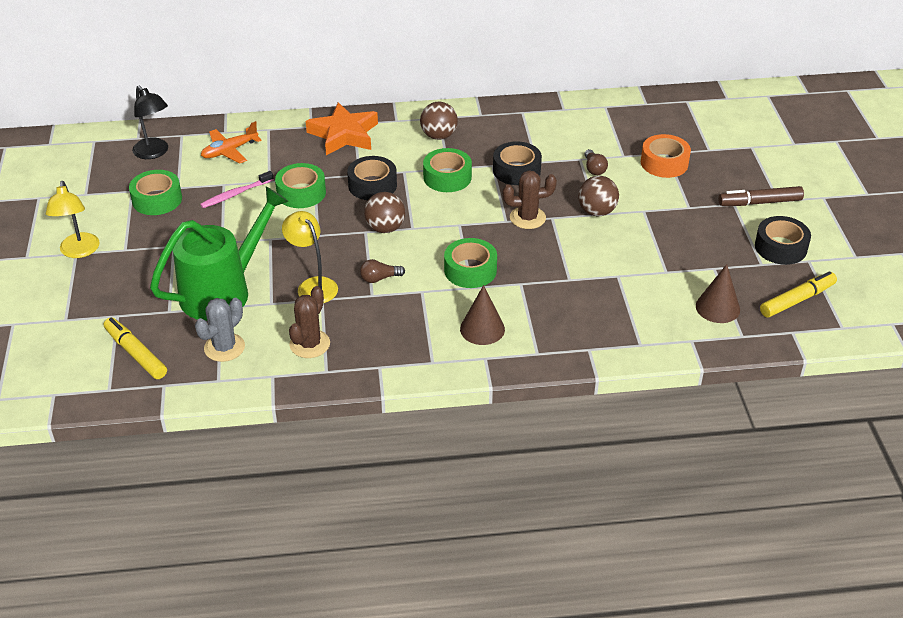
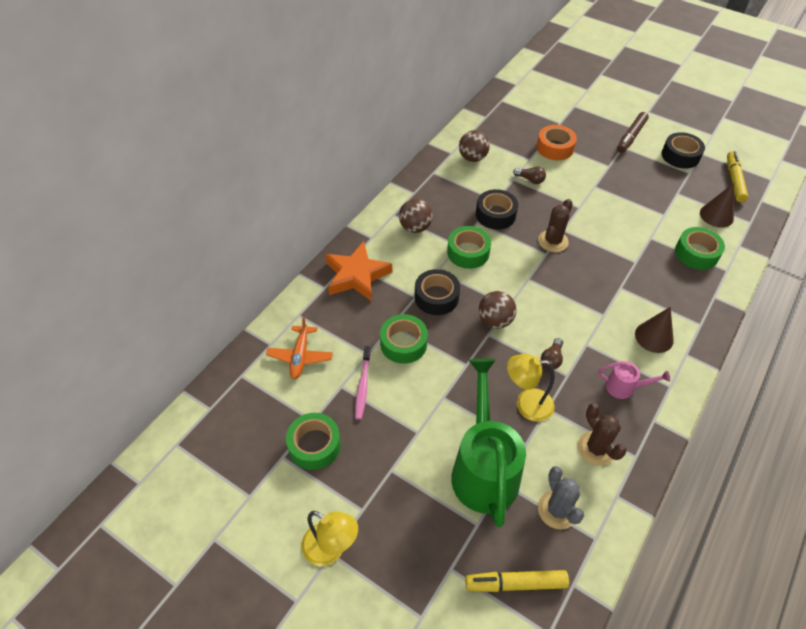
camera: 50 degrees left, 10 degrees up
(154, 153) = (245, 409): black lamp -> none
(397, 334) = (624, 387): none -> pink watering can
(470, 270) = (584, 304): green tape -> green tape (696, 253)
(596, 211) = (576, 206): brown ball -> brown ball (472, 158)

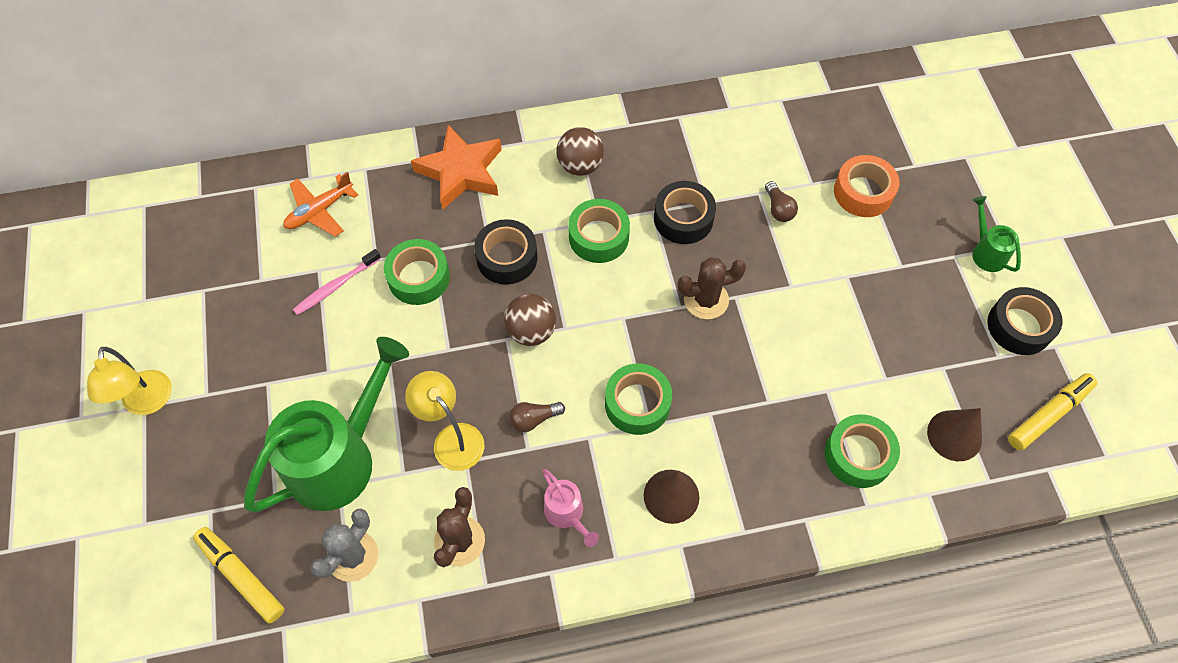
camera: 45 degrees right, 10 degrees up
(314, 445) = (237, 303): green tape -> green tape (637, 403)
(472, 158) = (746, 132): brown ball -> none
(631, 137) = (986, 252): brown marker -> green watering can

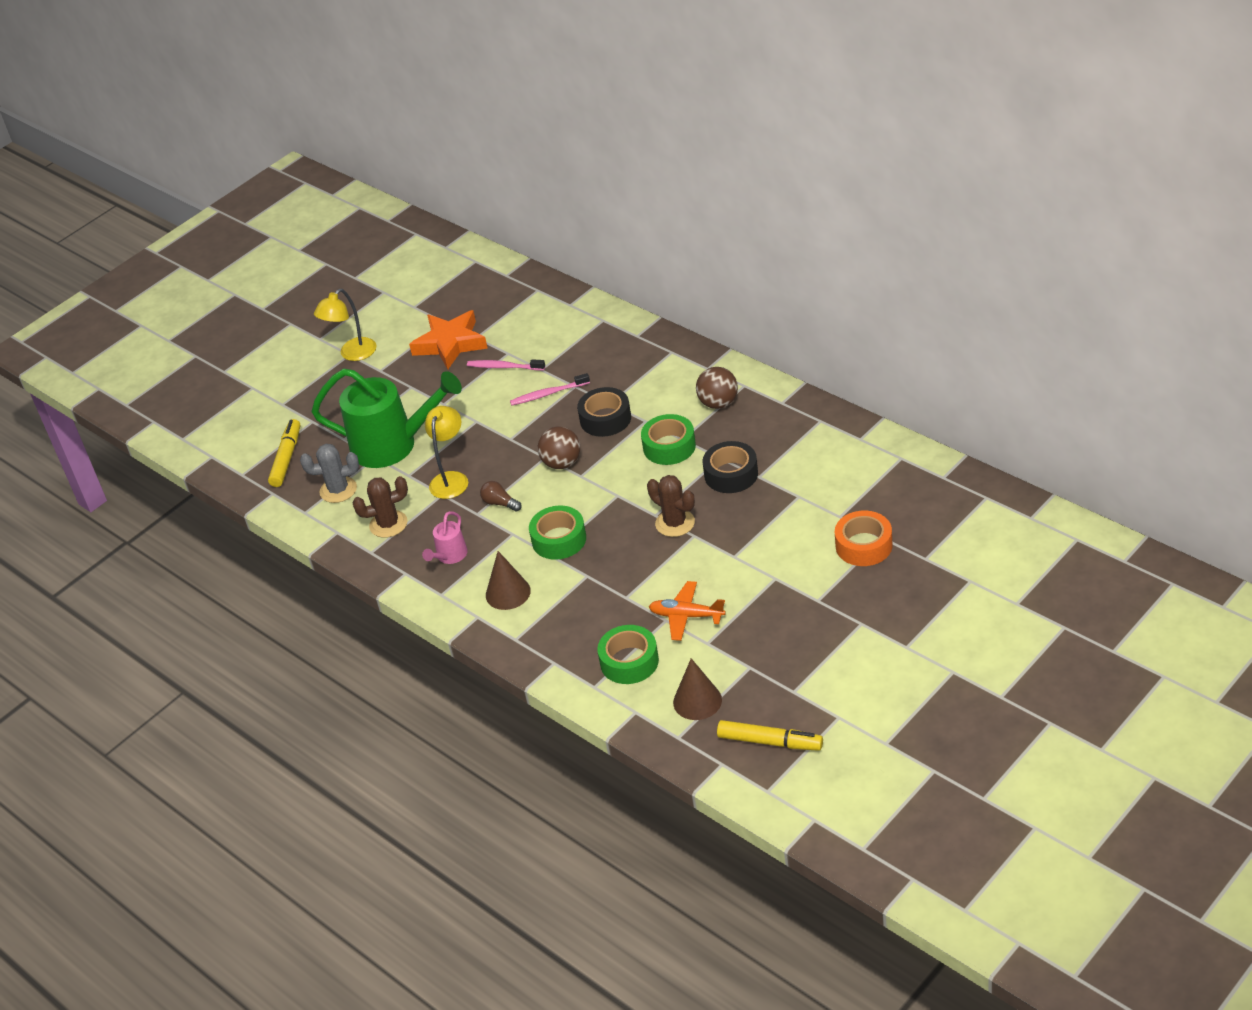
camera: 60 degrees right, 20 degrees down
(319, 211) = (550, 325): orange plane -> orange plane (686, 616)
(419, 277) = (548, 394): green tape -> pink toothbrush
(461, 172) = (649, 358): orange star -> orange star (450, 344)
(778, 209) = (795, 513): brown light bulb -> none
(986, 252) = (885, 637): green watering can -> none
(1019, 326) = (834, 689): black tape -> none

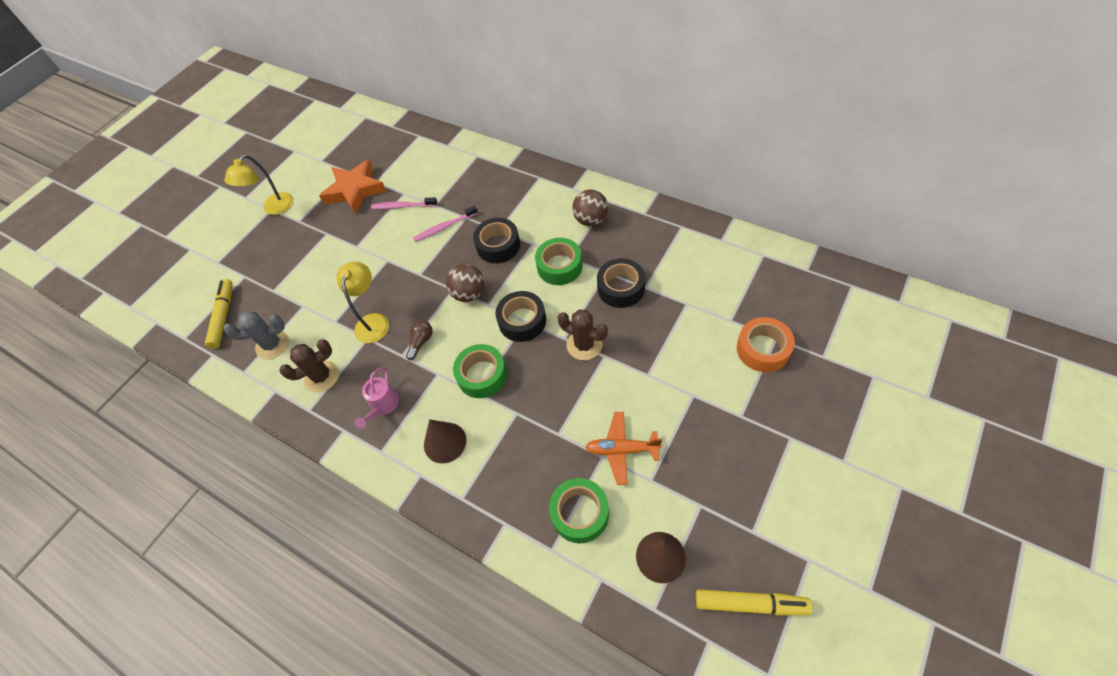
camera: 10 degrees left, 15 degrees up
(394, 445) = (318, 292): green watering can -> none
(500, 503) = (421, 342): brown light bulb -> brown light bulb turned 90 degrees clockwise
(614, 495) = (522, 321): none -> black tape

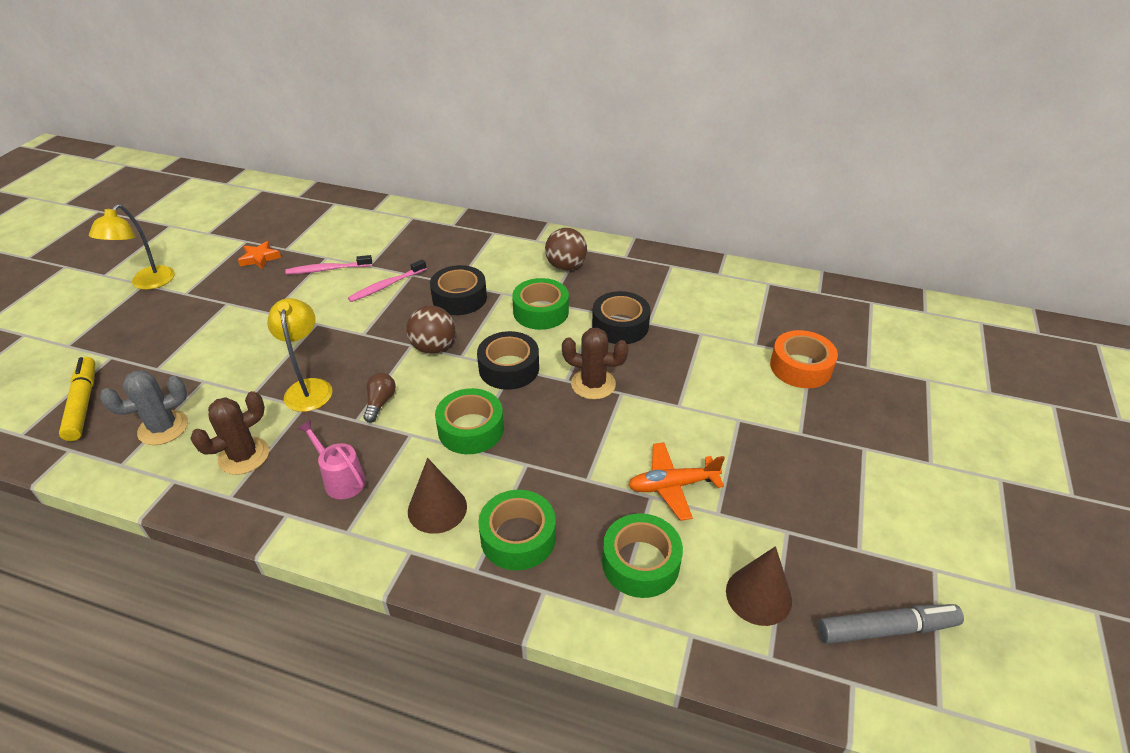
camera: 20 degrees left, 15 degrees down
(355, 190) = (259, 258): orange star -> orange star, size x0.50
(383, 406) = (340, 479): pink watering can -> pink watering can turned 135 degrees clockwise
(496, 476) = (518, 537): none -> green tape
(750, 604) = (886, 629): yellow marker -> grey marker

